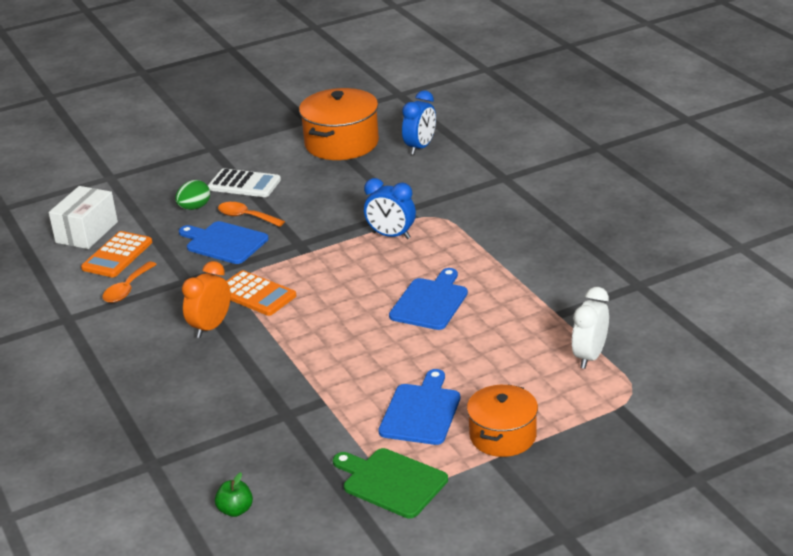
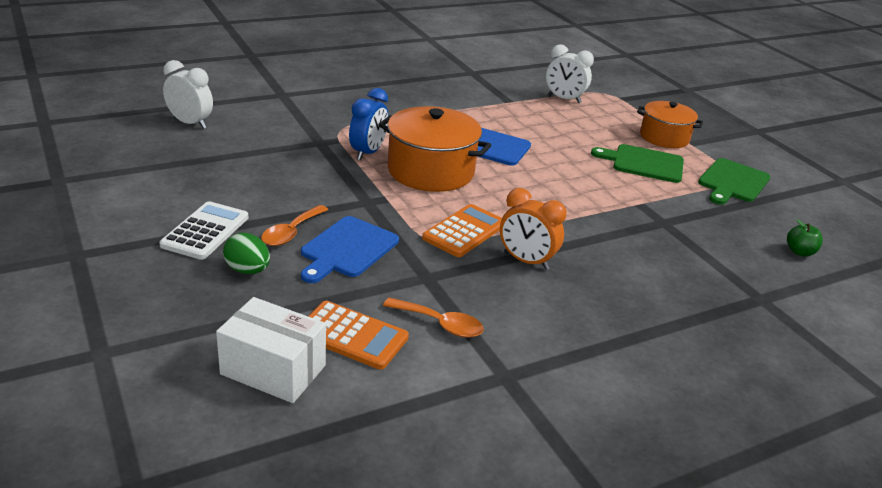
camera: 95 degrees left, 0 degrees up
(342, 143) = (143, 163): orange pot -> orange pot (431, 171)
(420, 147) = (190, 123): blue clock -> white clock
(421, 411) = (644, 163): blue cutting board -> green cutting board

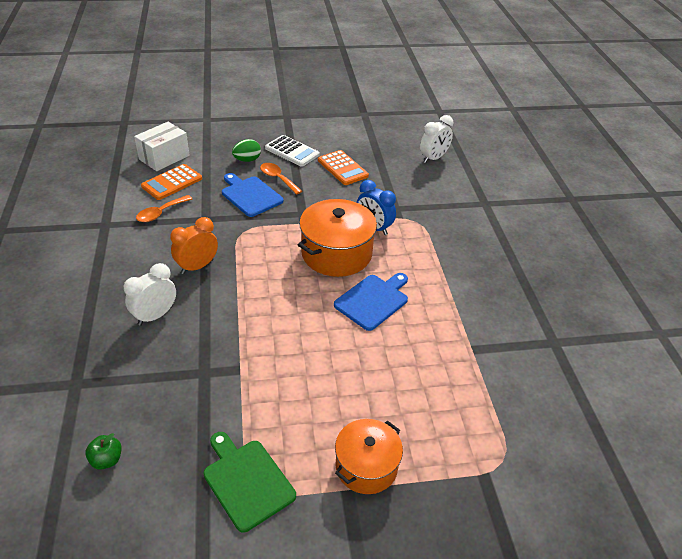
camera: 110 degrees right, 10 degrees up
(464, 231) = (246, 248): orange calculator -> orange calculator (342, 168)
(564, 99) = (480, 405): white clock -> white clock (155, 316)
(644, 163) = (310, 411): green cutting board -> none

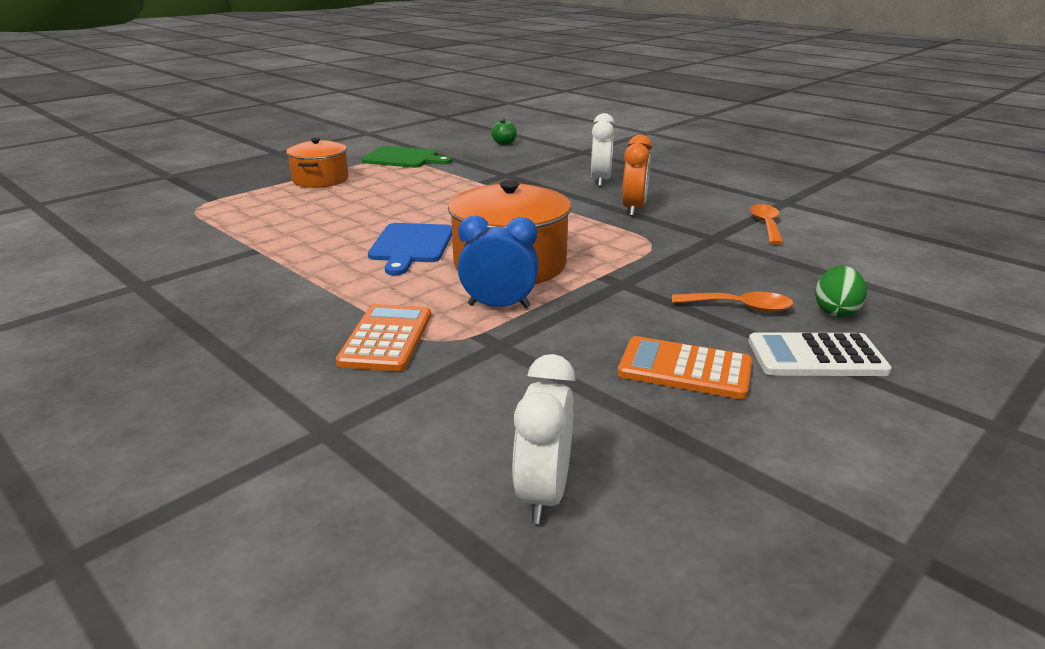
camera: 145 degrees right, 15 degrees down
(164, 157) = (923, 267): white box -> none
(172, 182) = (835, 250): orange calculator -> orange calculator (386, 338)
(250, 195) = (724, 275): blue cutting board -> none

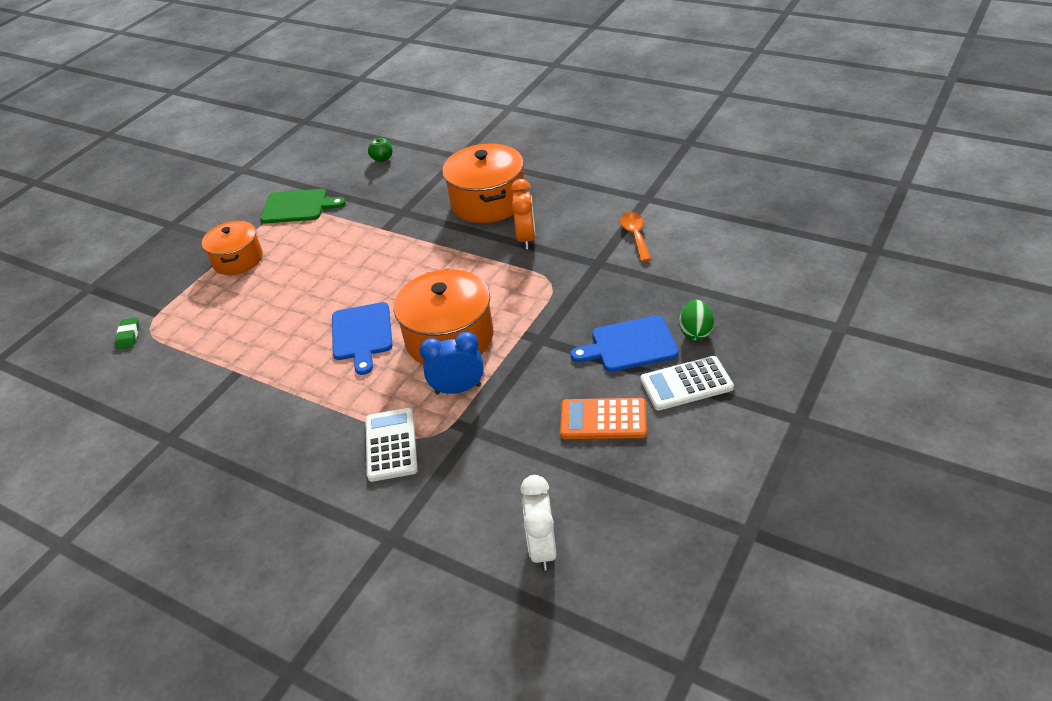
camera: 10 degrees left, 15 degrees up
(173, 208) = (128, 335): none -> green eraser
(386, 338) = (391, 445): orange calculator -> white calculator
(600, 181) = (488, 202): white clock -> orange pot
(740, 307) = (629, 345): orange spoon -> blue cutting board

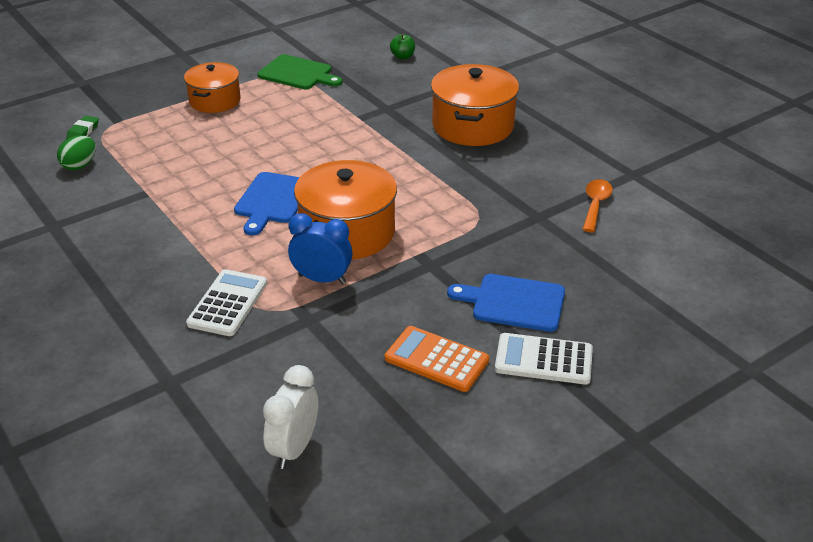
camera: 20 degrees right, 5 degrees down
(526, 238) = (485, 170): orange clock -> none
(695, 332) = (590, 316): green egg -> green egg (80, 166)

